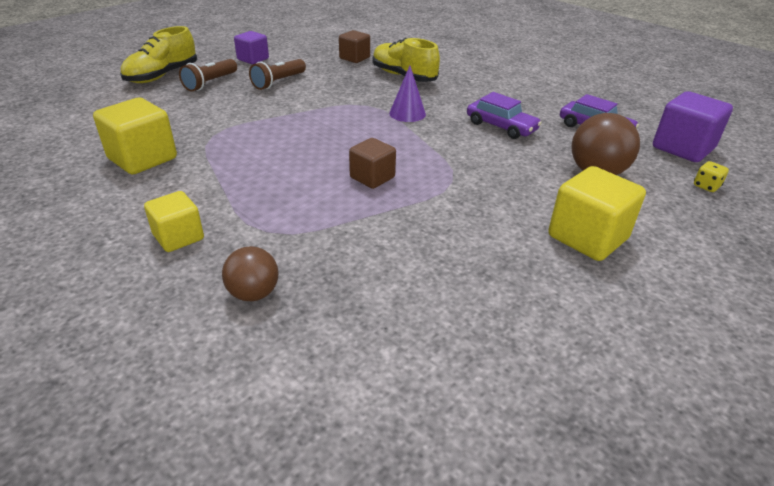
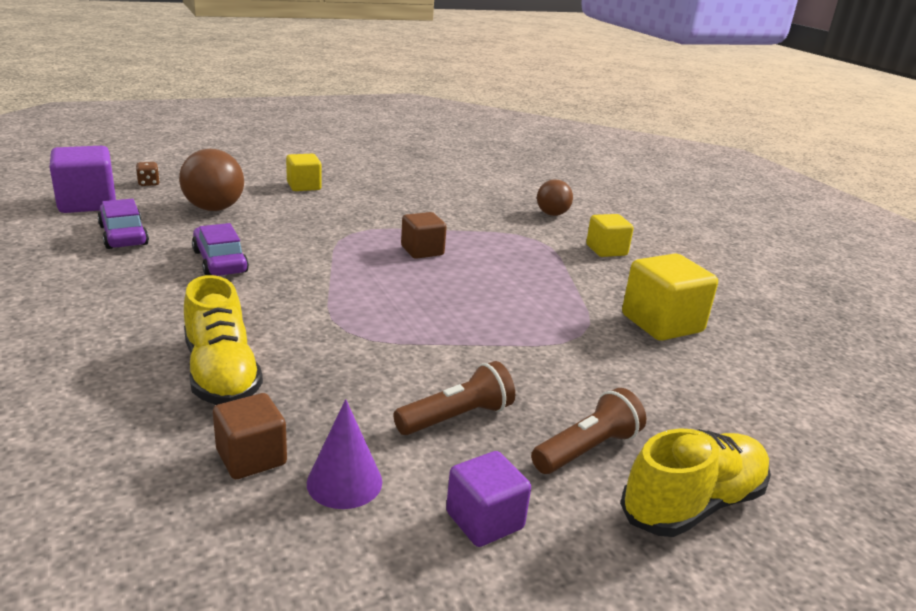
camera: 160 degrees left, 10 degrees down
(407, 113) = (307, 304): purple cone -> purple cone (344, 482)
(587, 237) = (304, 186): yellow cube -> yellow cube, size x0.64
(706, 186) = (149, 183): yellow dice -> brown dice

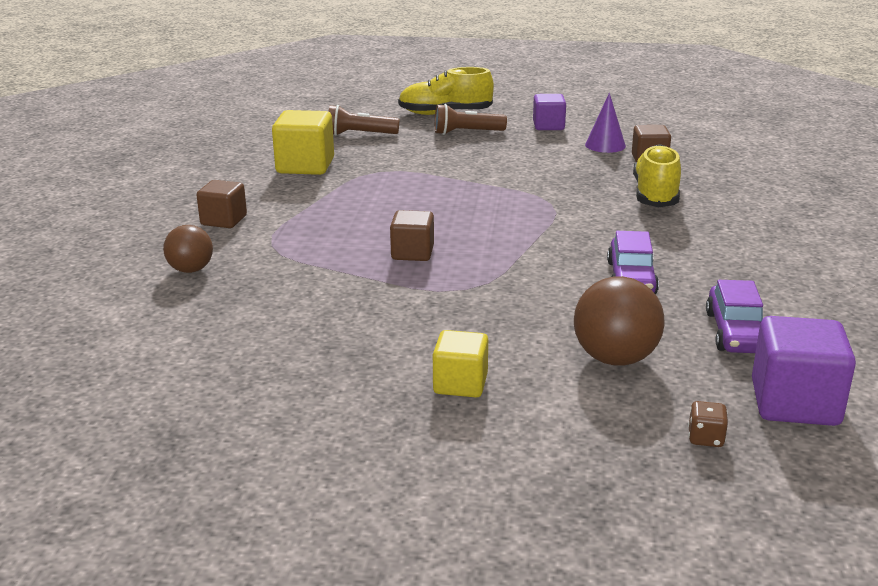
camera: 145 degrees left, 0 degrees up
(457, 417) = (522, 153): brown flashlight -> brown flashlight (359, 134)
(606, 250) = (224, 220): yellow cube -> brown cube

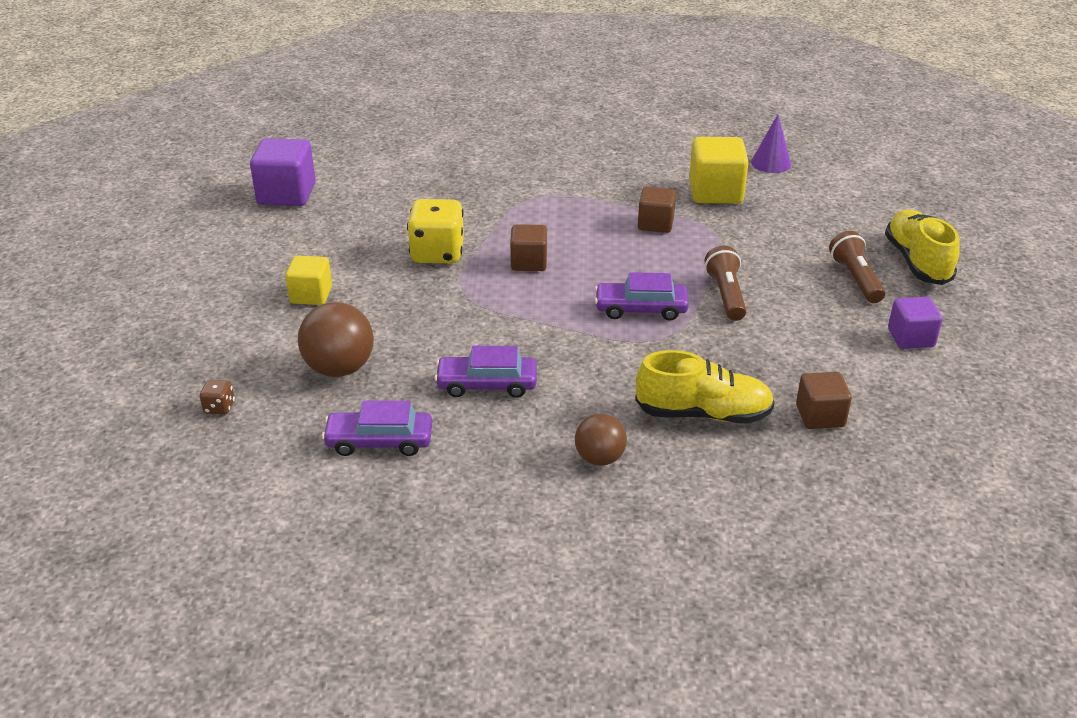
camera: 85 degrees right, 10 degrees up
(191, 270) = (488, 169): brown ball -> brown ball (599, 458)
(224, 220) = (581, 169): brown cube -> brown cube (655, 224)
(359, 134) = (817, 213): brown flashlight -> brown flashlight (726, 295)
(380, 302) = (437, 253): none -> yellow dice
(504, 208) = (641, 309): none -> purple car
(605, 145) = (859, 382): purple cone -> purple cone (771, 163)
(794, 403) = (258, 462): purple cube -> purple cube (286, 194)

